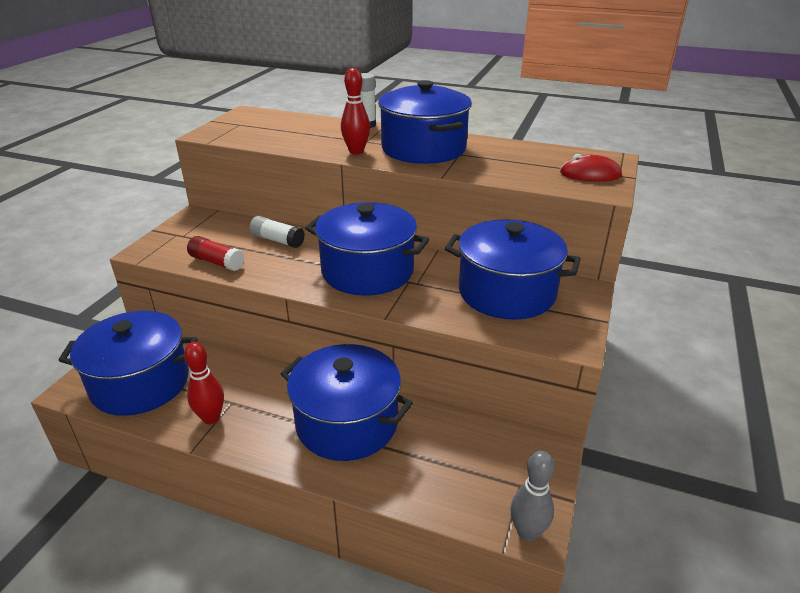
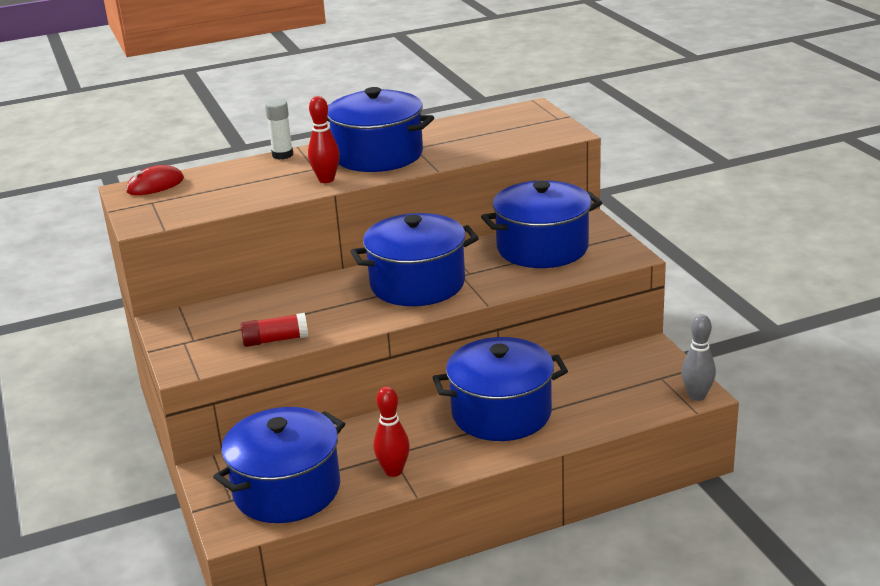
camera: 40 degrees left, 5 degrees down
(277, 240) = (295, 300): white glue stick -> none
(590, 174) = (538, 125): red mouse -> red mouse (155, 185)

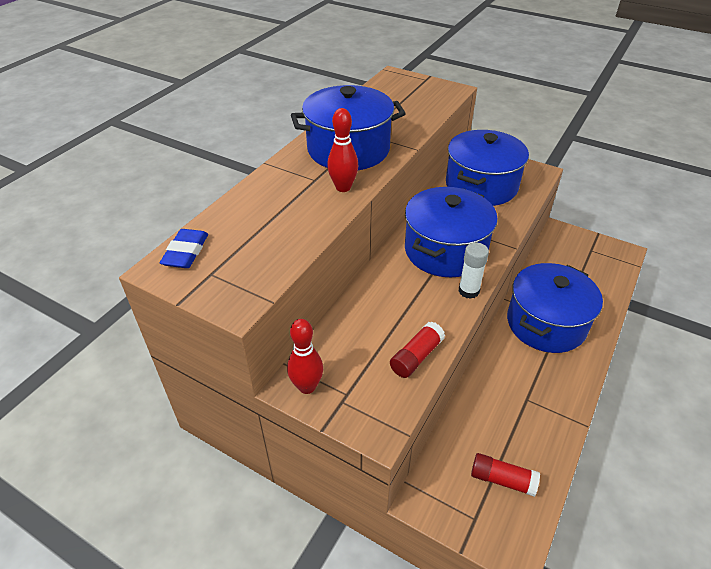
camera: 40 degrees left, 15 degrees up
(155, 185) = (186, 252): red mouse -> blue eraser
(282, 155) = (265, 175): white glue stick -> white glue stick (468, 291)
(287, 490) = (502, 479): blue pot -> red glue stick
(393, 471) = (547, 413): red bowling pin -> red bowling pin (307, 386)
(697, 396) = (625, 254): grey bowling pin -> none

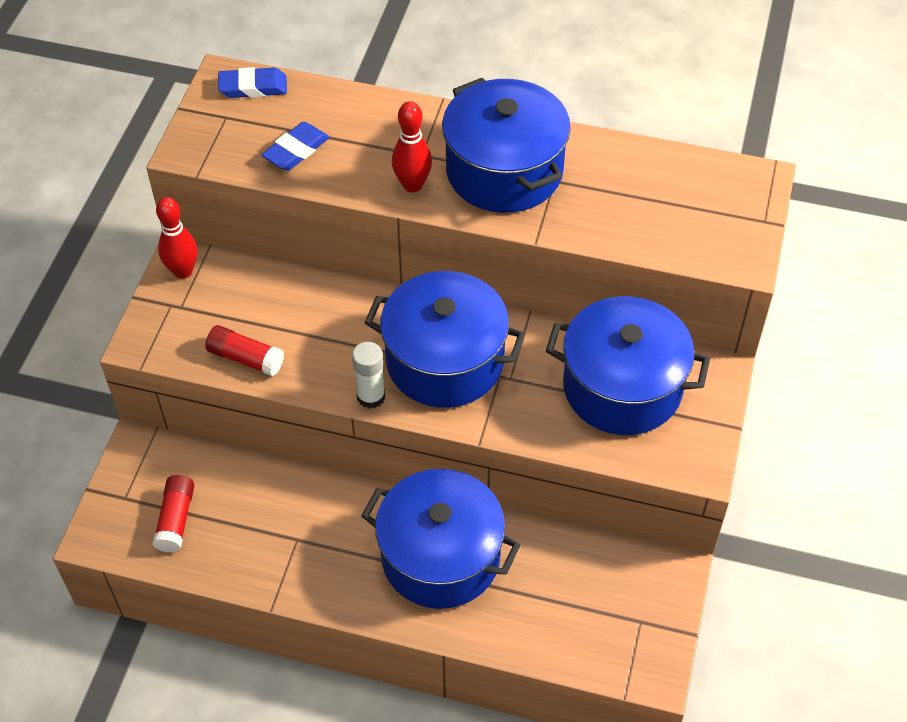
camera: 75 degrees right, 10 degrees up
(276, 238) = (296, 150): none -> blue eraser

